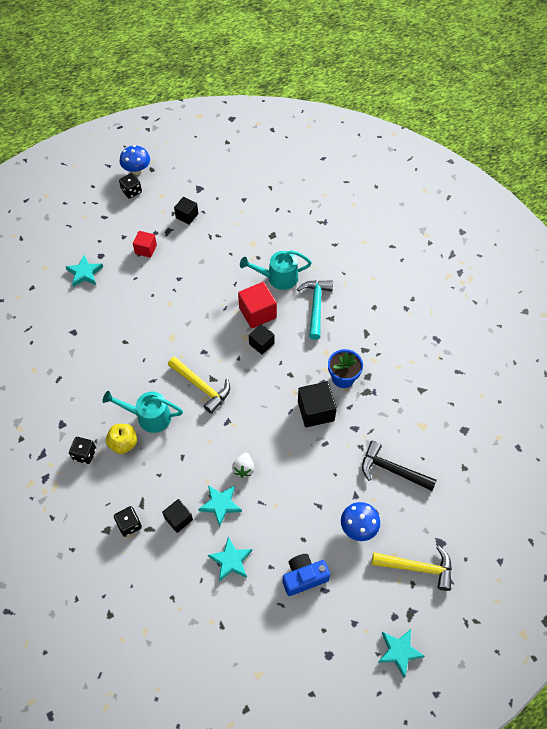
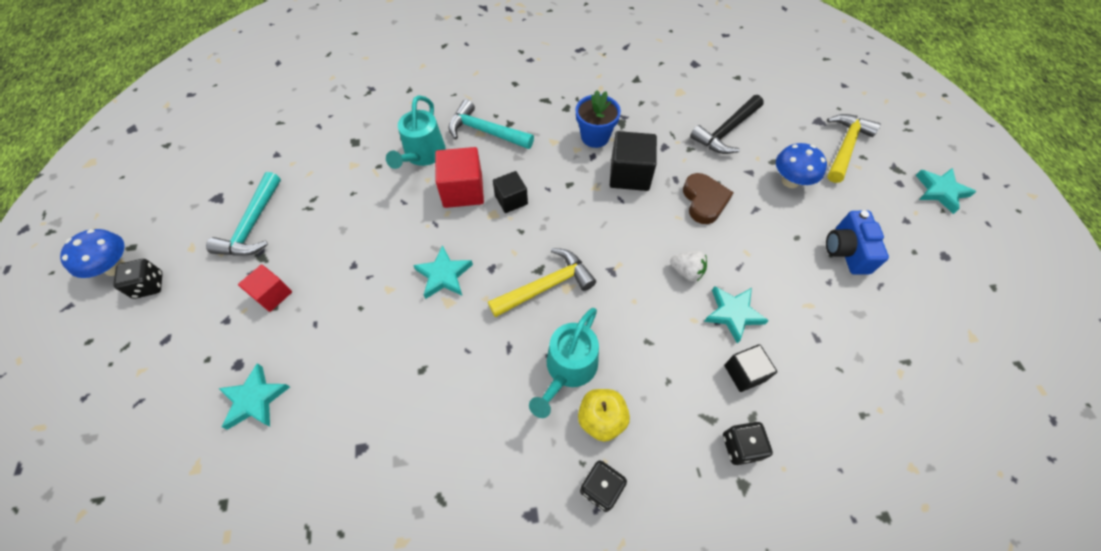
camera: 70 degrees left, 0 degrees up
(187, 216) = (253, 225): black cube -> turquoise hammer
(231, 561) = (816, 324): turquoise star -> turquoise star (444, 275)
(311, 467) = (704, 201): none -> brown heart

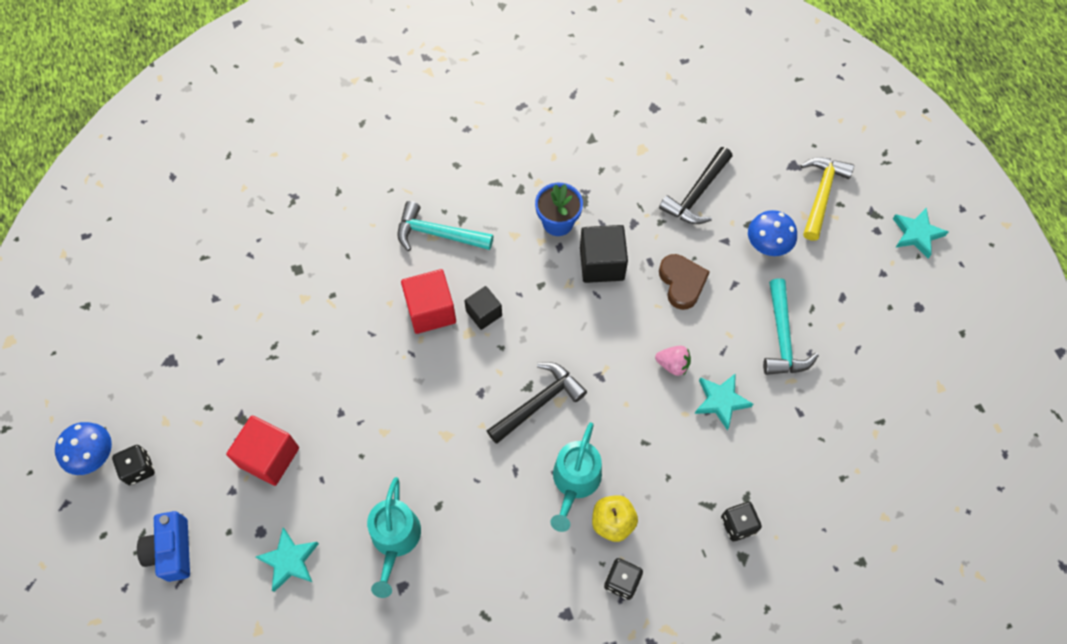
camera: 10 degrees left, 5 degrees up
(253, 225) = (221, 386): turquoise hammer -> turquoise hammer (782, 338)
(272, 294) = (269, 457): red cube -> red cube, size x1.59
(422, 155) = (376, 274): turquoise watering can -> turquoise watering can (395, 540)
(444, 275) = (435, 408): turquoise star -> none
(546, 286) = (539, 402): yellow hammer -> black hammer
(686, 271) = (673, 364): white strawberry -> pink strawberry
(744, 373) = (736, 457): black cube -> none
(846, 251) = (825, 317): blue camera -> blue camera (172, 551)

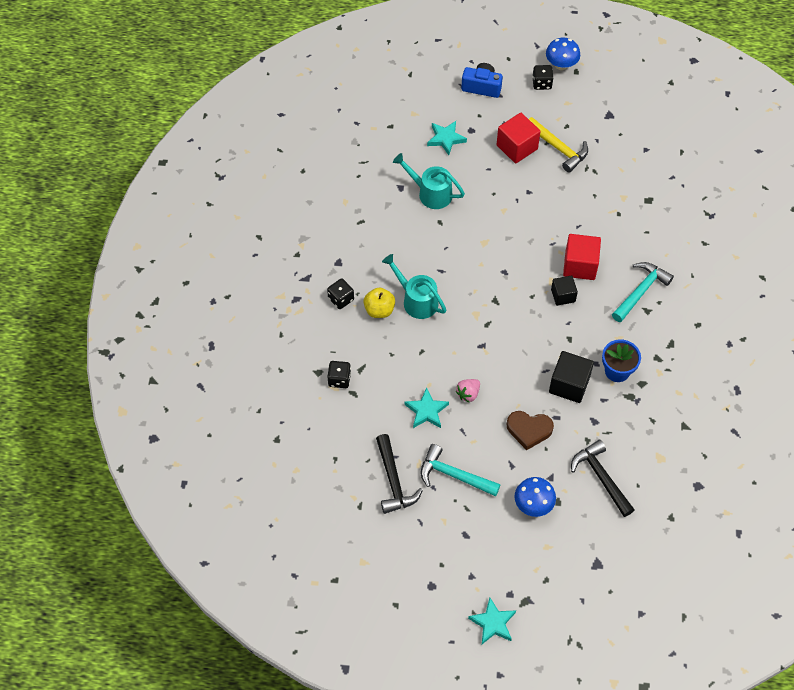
camera: 115 degrees right, 5 degrees down
(539, 402) = (480, 302): black hammer -> black hammer (394, 481)
(821, 194) = (561, 570): yellow hammer -> yellow hammer (558, 148)

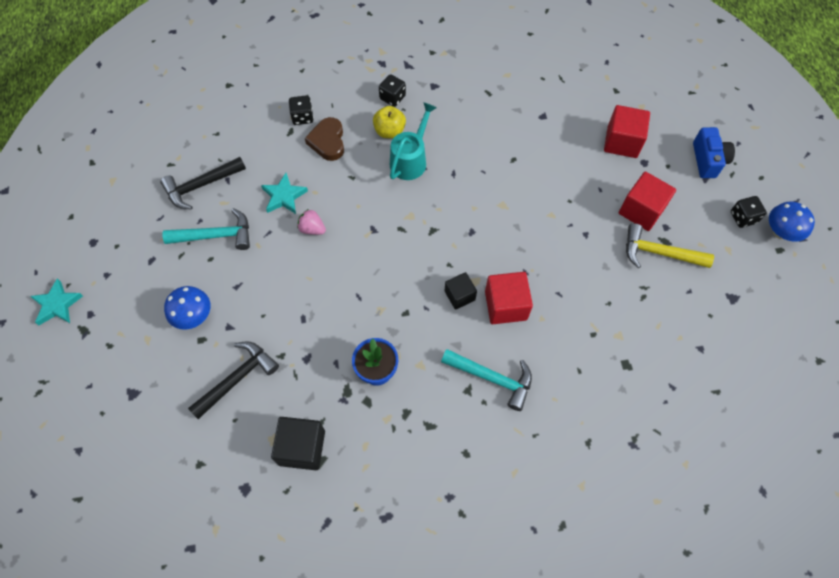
camera: 75 degrees right, 5 degrees up
(430, 193) = (546, 143): turquoise watering can -> none
(446, 139) = (622, 142): turquoise star -> red cube
(453, 475) = (216, 235): turquoise hammer -> turquoise hammer turned 75 degrees clockwise
(529, 430) = (281, 294): brown heart -> brown heart (328, 141)
(558, 148) = (659, 253): yellow hammer -> yellow hammer turned 75 degrees clockwise
(569, 384) = (346, 323): black cube -> black cube (302, 448)

